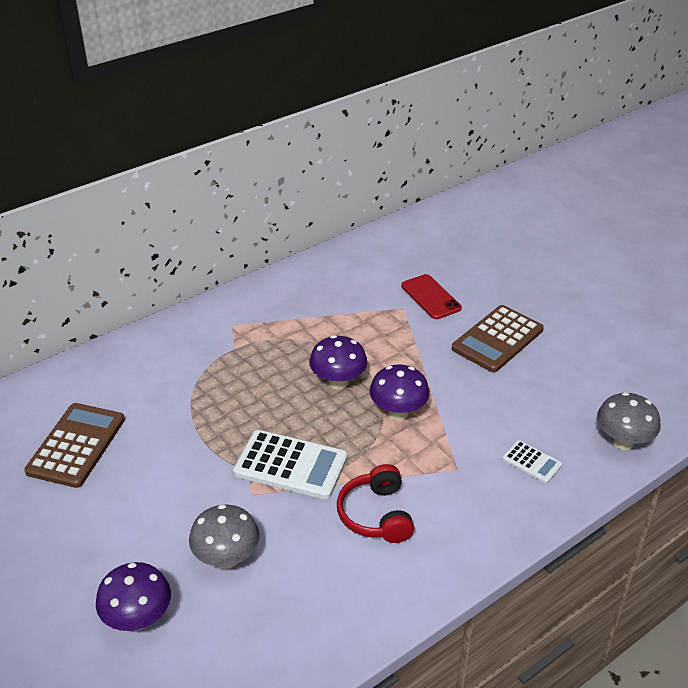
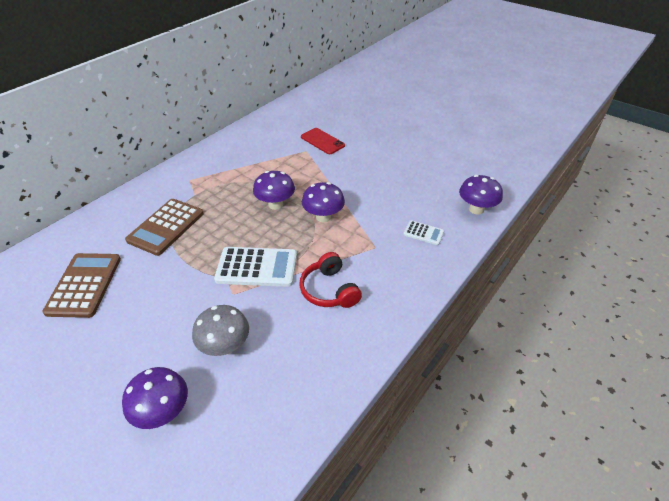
camera: 15 degrees left, 5 degrees up
(497, 339) = (374, 160): brown calculator -> brown calculator (166, 227)
(622, 441) = (476, 209): grey mushroom -> purple mushroom

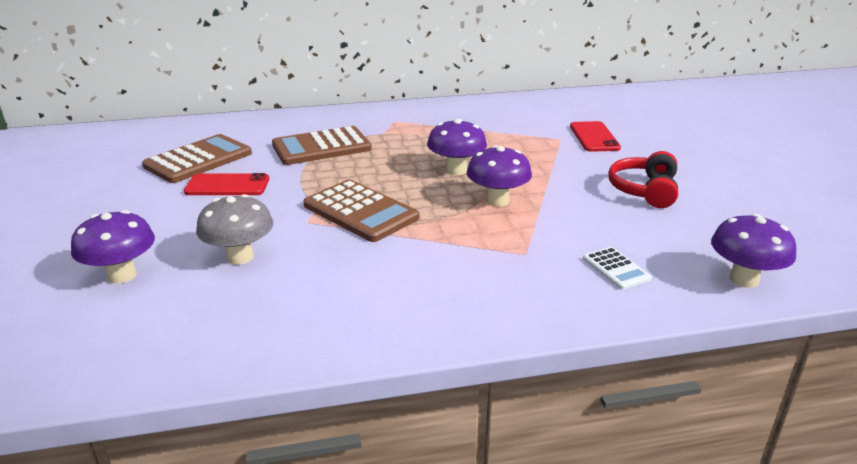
camera: 40 degrees right, 15 degrees down
(139, 295) = (227, 185): none -> red phone
(257, 267) = (360, 211): white calculator -> brown calculator
(329, 290) = (410, 265): red headphones -> red headphones (644, 190)

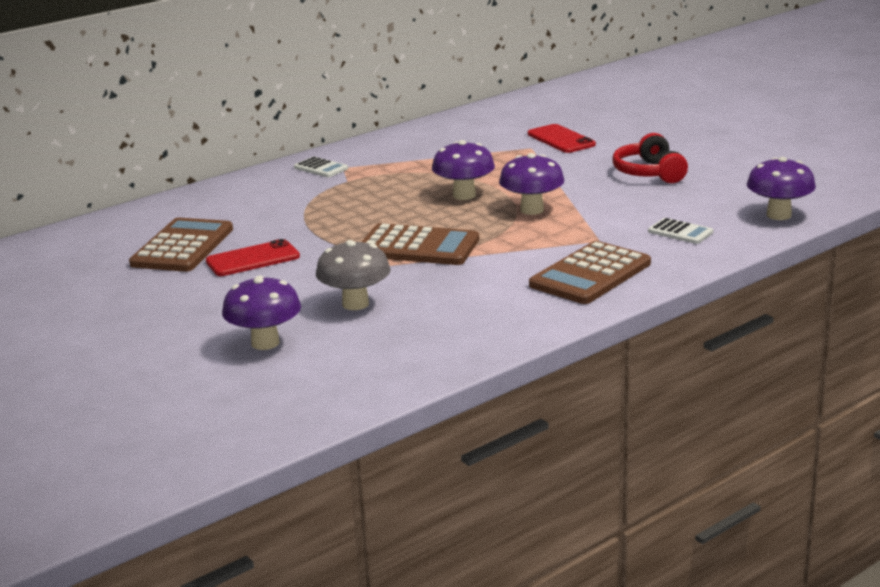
camera: 25 degrees left, 5 degrees down
(321, 147) = (300, 206): brown calculator -> brown calculator (590, 274)
(377, 118) = (321, 168): none -> white calculator

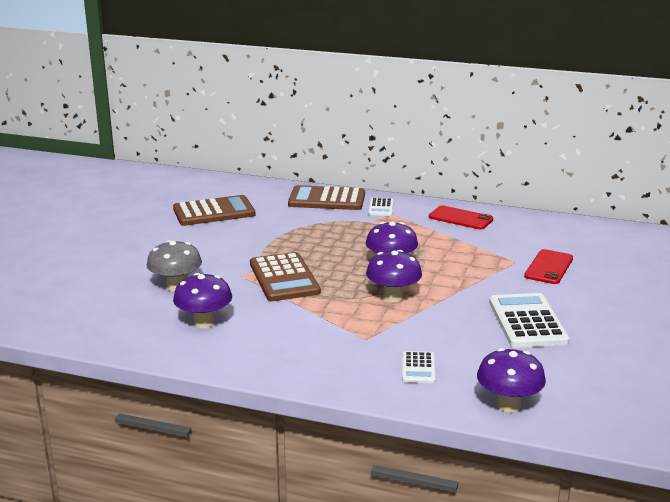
camera: 55 degrees right, 0 degrees up
(252, 259) = (215, 236): red phone -> red phone (460, 218)
(265, 343) = (100, 278): purple mushroom -> purple mushroom (204, 322)
(590, 274) = (297, 353): brown calculator -> brown calculator (327, 199)
(649, 173) = (527, 322): red headphones -> white calculator

